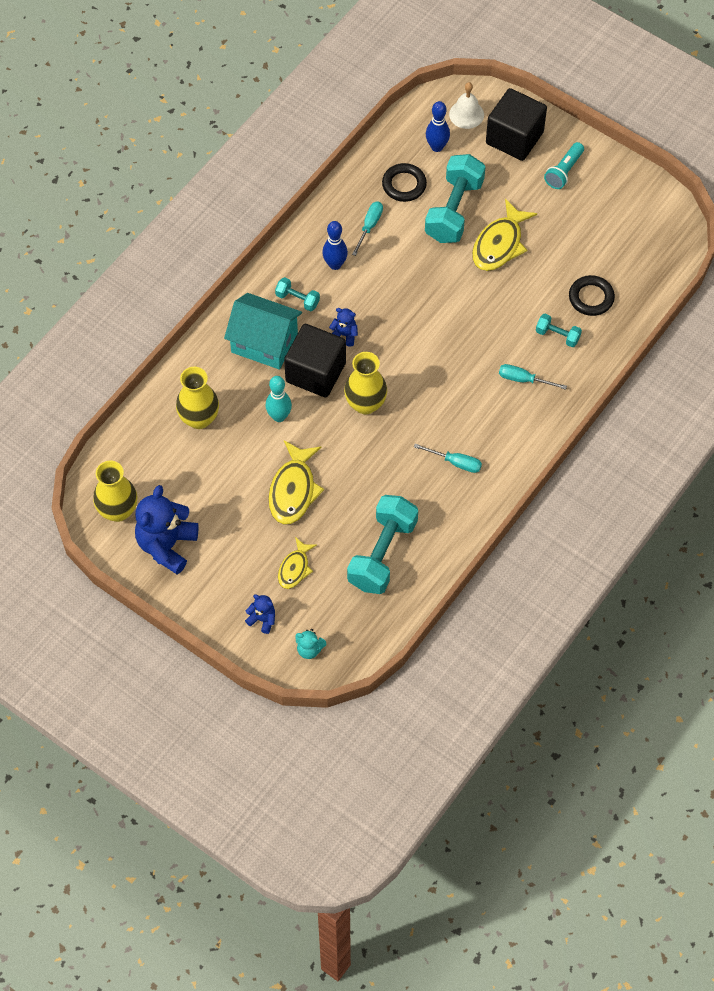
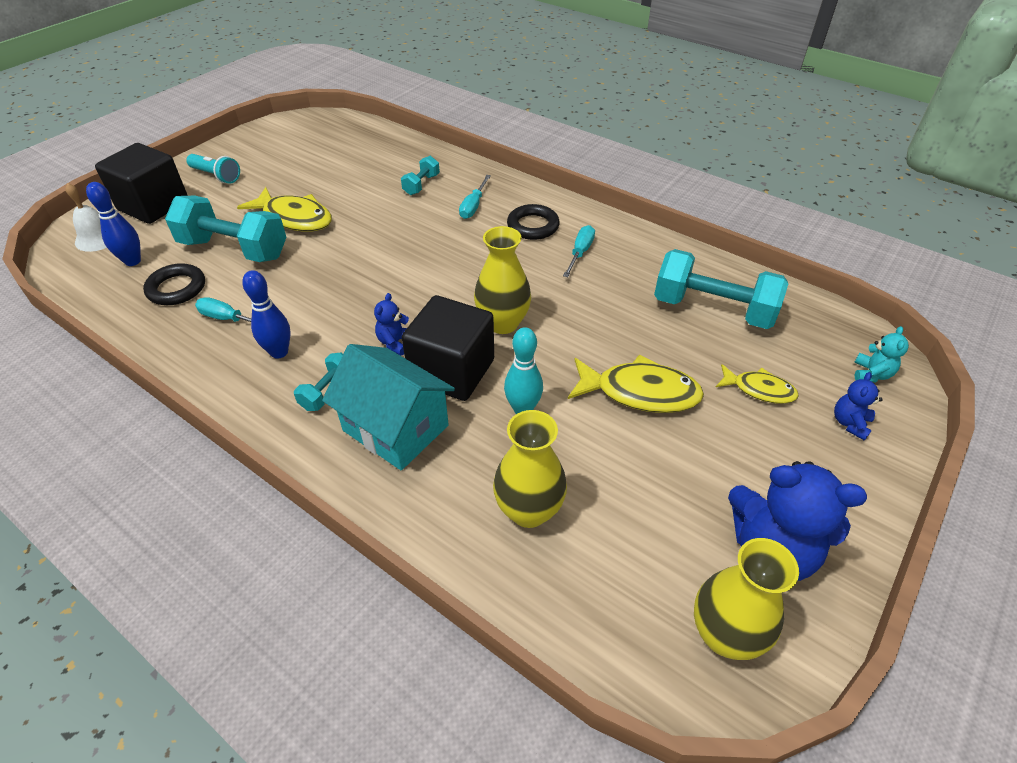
camera: 90 degrees left, 15 degrees down
(264, 343) = (395, 428): turquoise house -> turquoise house turned 75 degrees counterclockwise
(591, 298) = (379, 165): black ring -> black ring (533, 226)

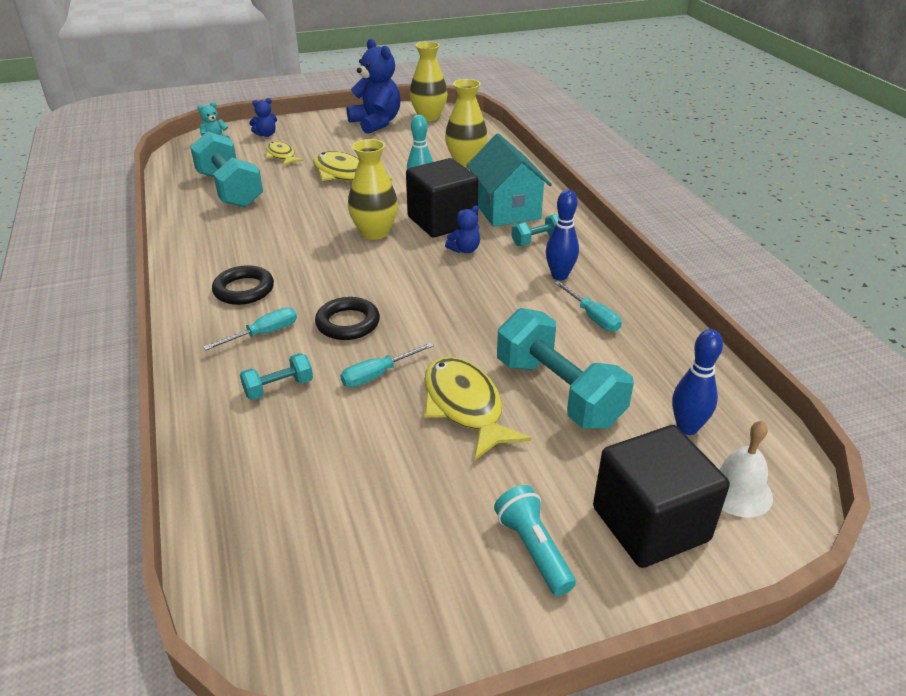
camera: 145 degrees left, 10 degrees down
(176, 288) = (637, 369): black ring -> black ring (348, 323)
(580, 253) = (245, 253): turquoise screwdriver -> turquoise screwdriver (377, 375)

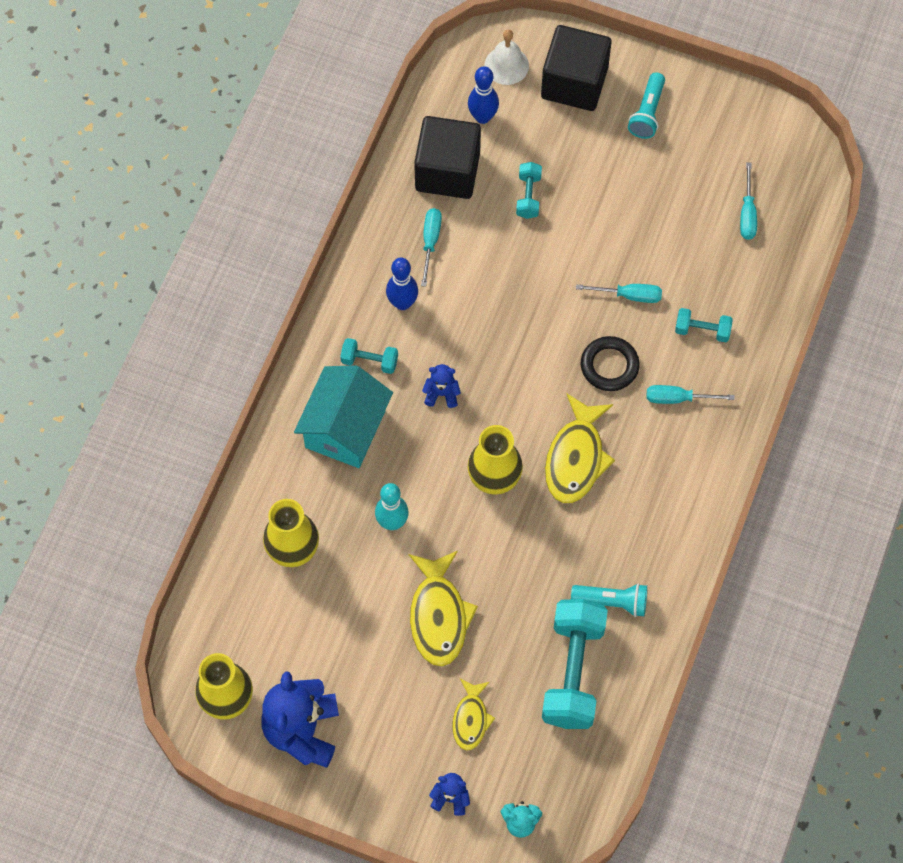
camera: 140 degrees left, 30 degrees up
(227, 222) = (612, 602): none -> turquoise flashlight
(244, 290) = (660, 470): black ring -> none
(309, 517) = (747, 213): none -> turquoise screwdriver
(442, 221) = (420, 452): black cube -> black cube (447, 171)
(465, 407) = (597, 227): yellow fish -> yellow fish (576, 458)
(558, 392) = (528, 196): turquoise dumbbell -> turquoise dumbbell, size x0.48

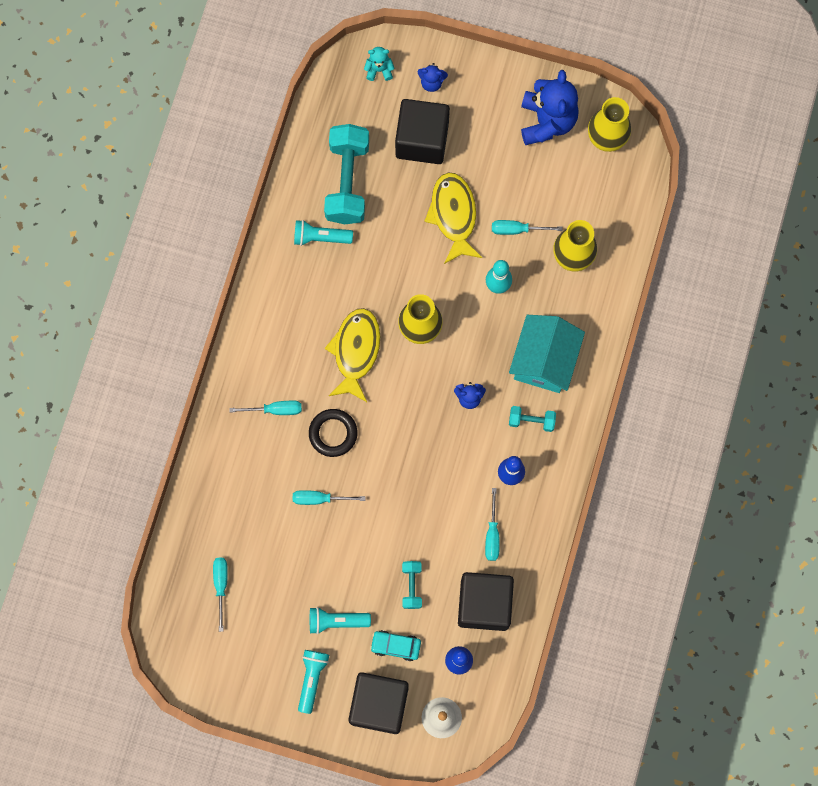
camera: 175 degrees right, 10 degrees up
(359, 590) = (517, 230): none -> turquoise screwdriver
(471, 719) = (422, 140): yellow fish -> black cube
(551, 138) = (395, 646): none -> turquoise car
(616, 167) = (336, 621): none -> turquoise flashlight
(702, 330) = (257, 472): turquoise dumbbell -> none

